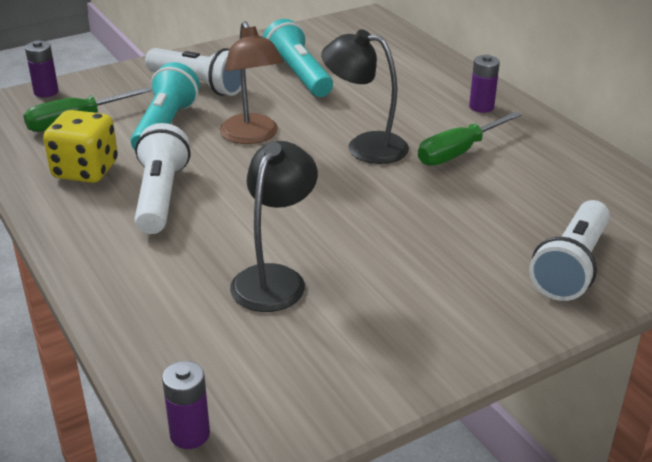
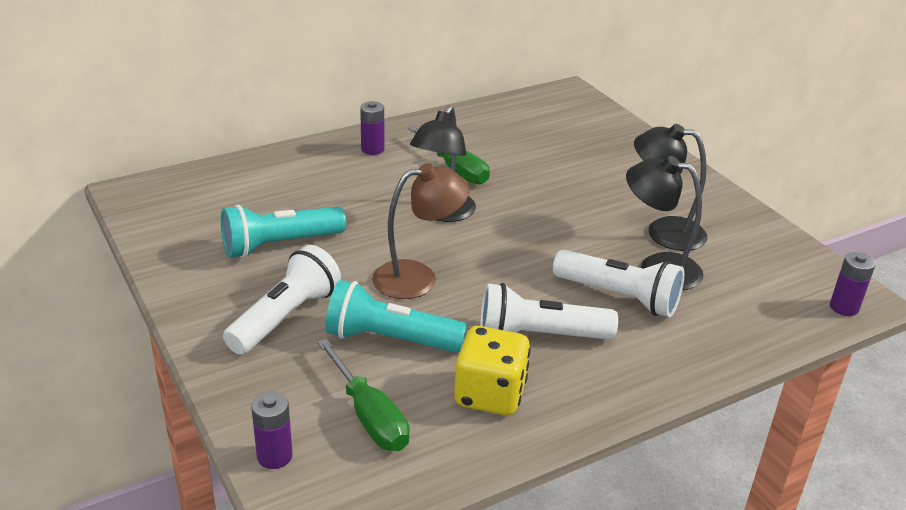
camera: 90 degrees left, 0 degrees up
(354, 291) = (663, 232): none -> black lamp
(571, 266) = (613, 145): white flashlight -> white flashlight (619, 297)

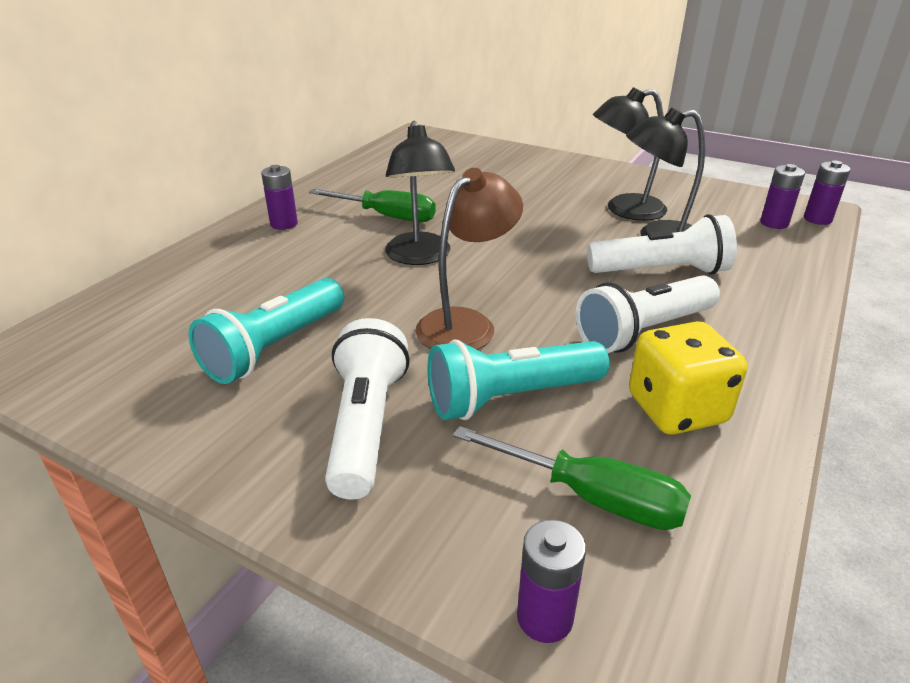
camera: 30 degrees left, 0 degrees up
(791, 295) = (774, 223): none -> purple battery

